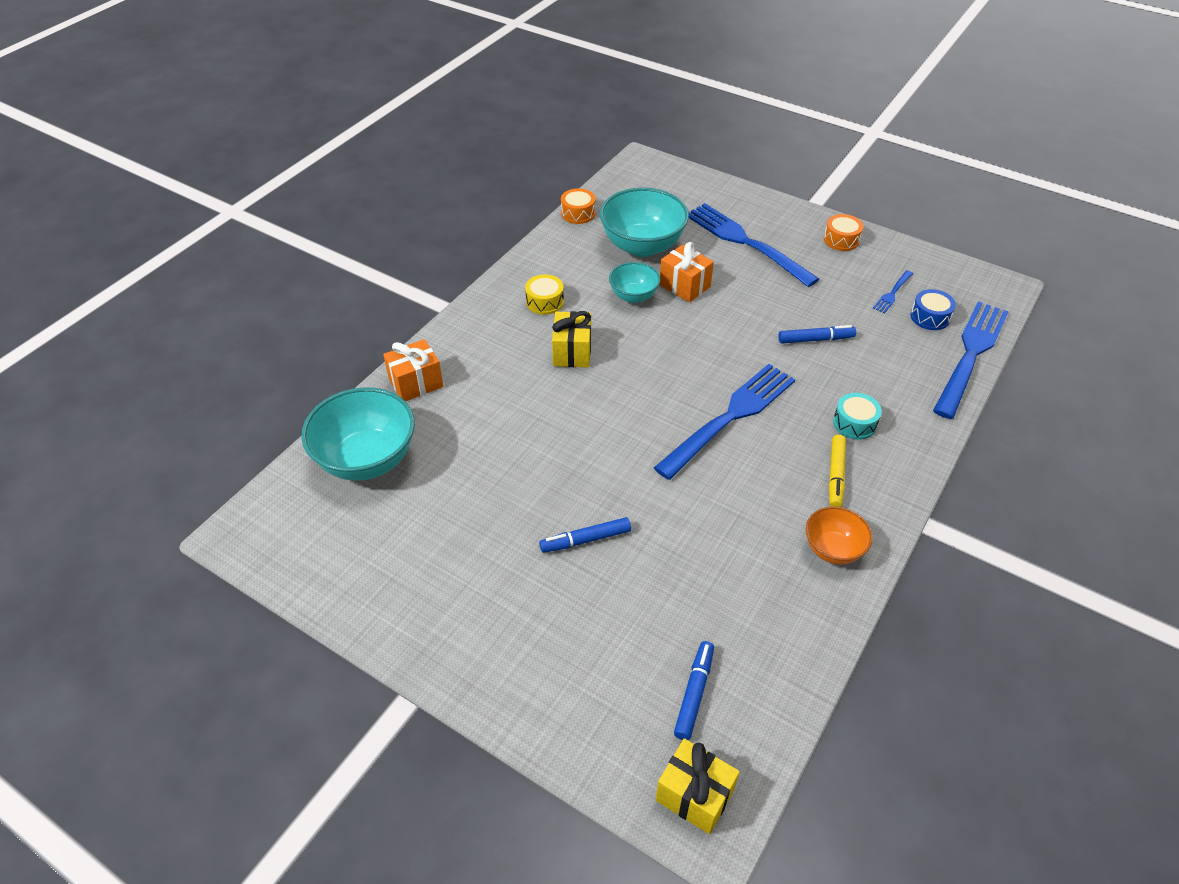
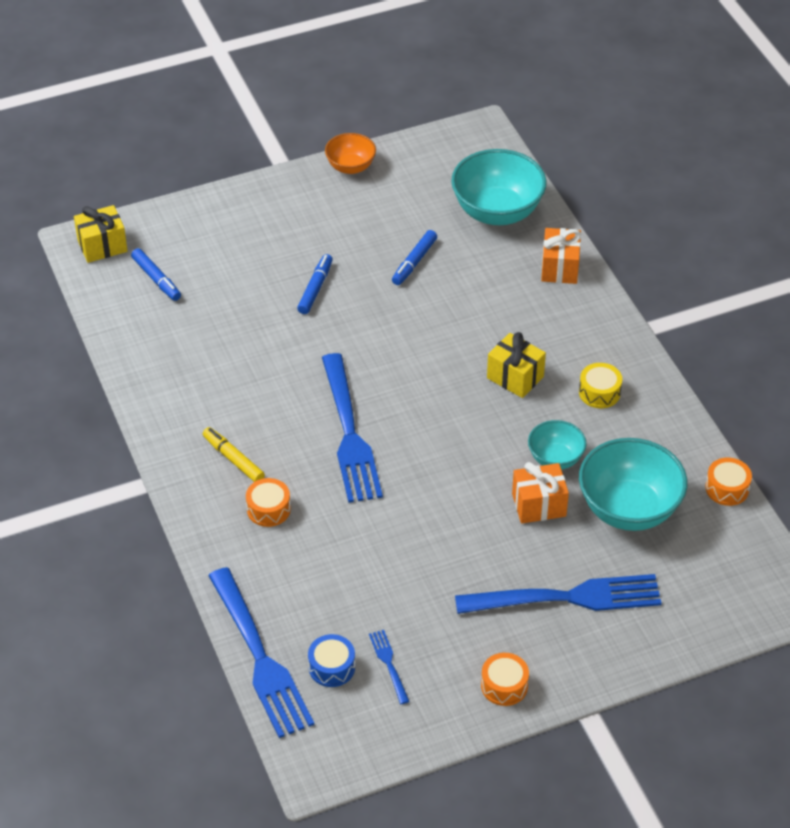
camera: 125 degrees right, 0 degrees up
(815, 339) = (383, 554): blue marker -> blue marker (414, 262)
(833, 549) = (178, 412): orange bowl -> orange bowl (350, 167)
(854, 423) = (268, 509): turquoise drum -> orange drum

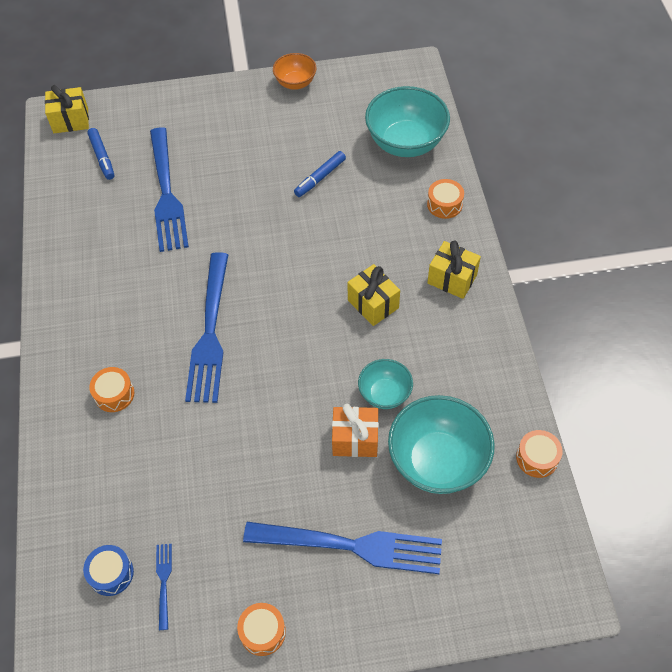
camera: 15 degrees right, 10 degrees up
(233, 459) = (102, 338): yellow marker -> none
(260, 657) = (51, 548): blue fork -> blue fork (166, 193)
(315, 288) = (229, 188): blue marker -> none
(560, 268) = (444, 204): orange gift -> orange drum
(591, 339) = (452, 279): none -> yellow gift
(599, 392) = (444, 333): yellow drum -> none

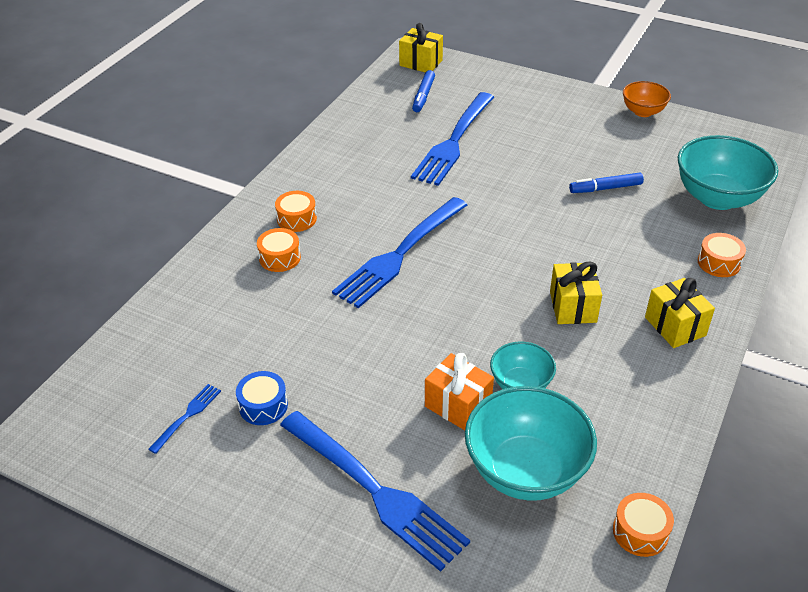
camera: 35 degrees right, 15 degrees down
(111, 573) = (153, 383): blue drum -> blue drum (263, 406)
(262, 632) = (230, 509): orange drum -> orange drum (296, 219)

